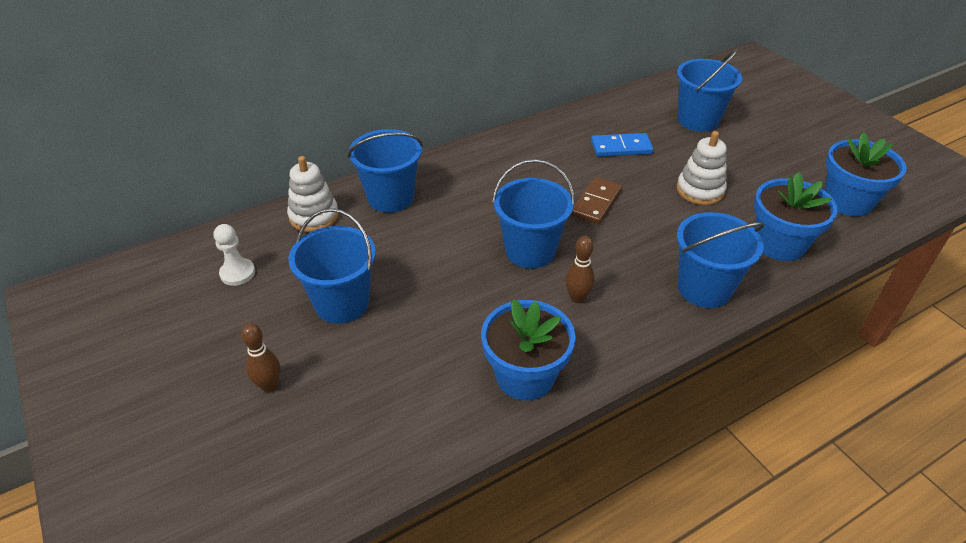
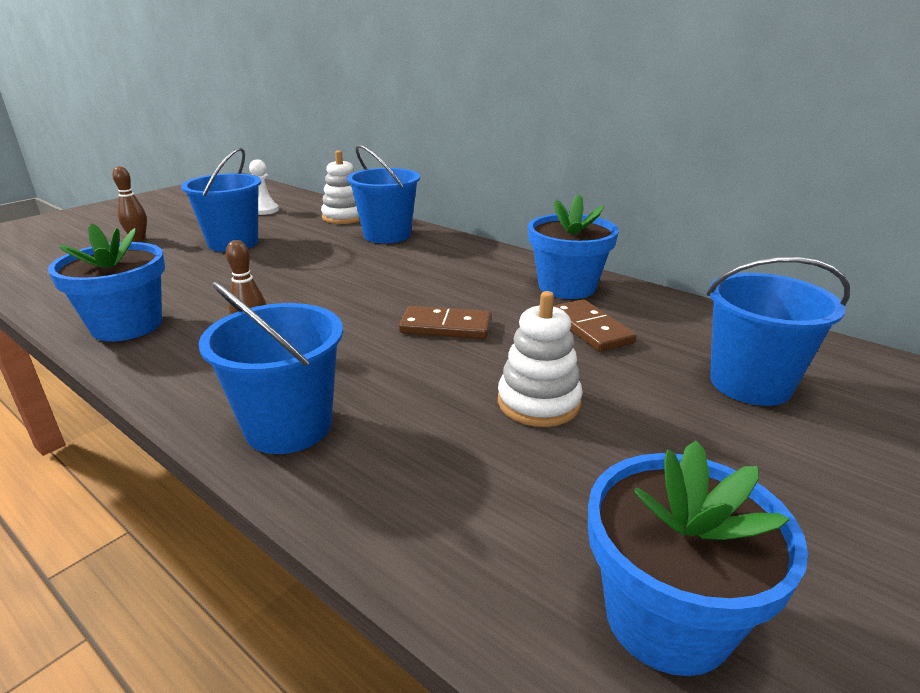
camera: 70 degrees right, 15 degrees down
(530, 251) = (331, 302): blue bucket -> none
(621, 147) = (590, 329): blue domino -> brown domino
(779, 244) = (436, 503): blue flower pot -> blue flower pot (567, 287)

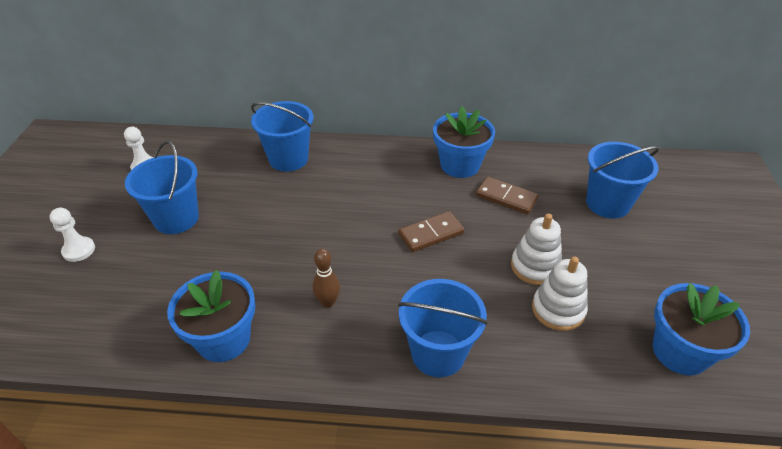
camera: 35 degrees left, 15 degrees up
(138, 239) = (79, 250): brown bowling pin -> white pawn
(344, 217) = (228, 150): white stacking toy -> white stacking toy (558, 309)

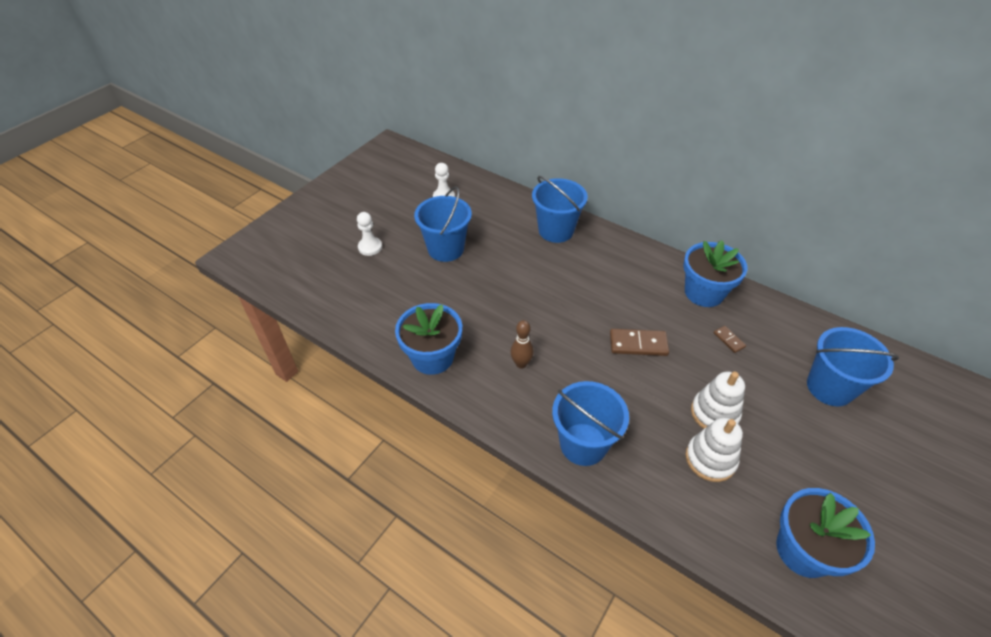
camera: 30 degrees right, 5 degrees up
(506, 197) = (729, 340): brown domino -> brown domino, size x0.54

